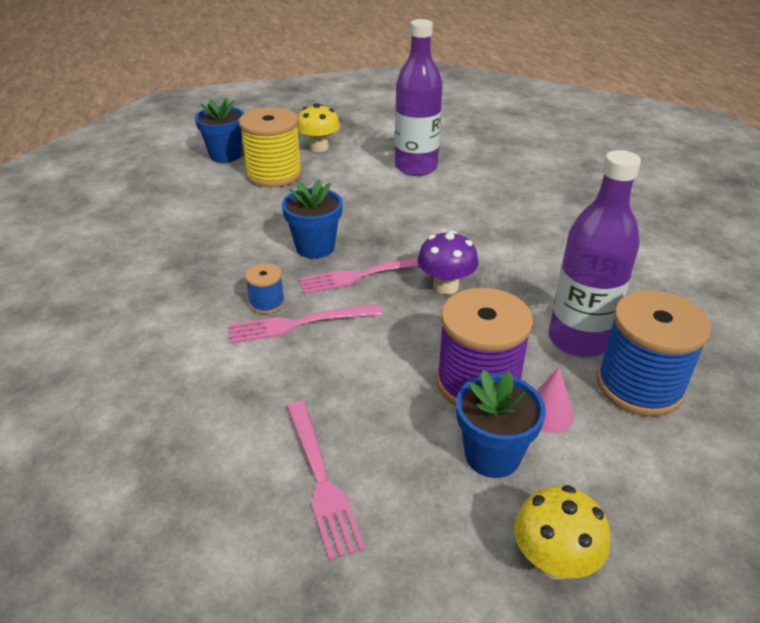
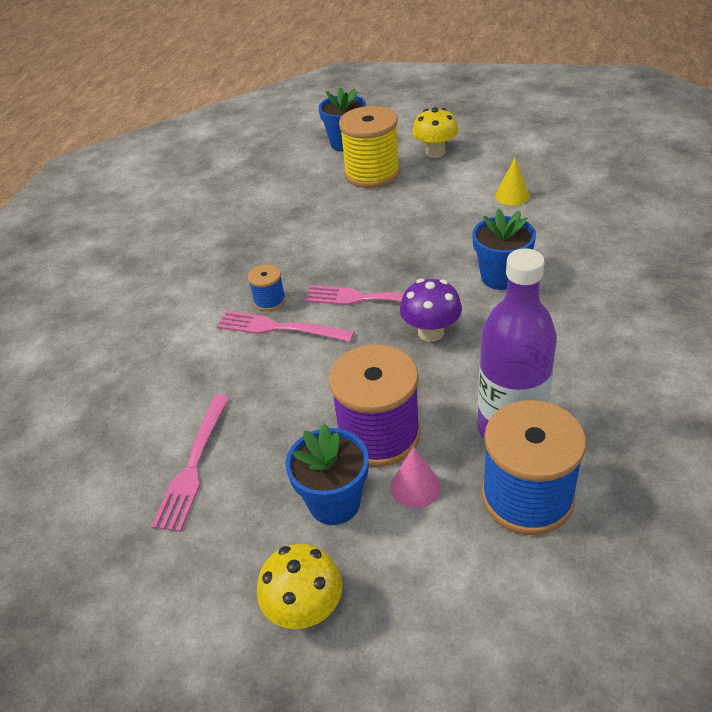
camera: 35 degrees right, 5 degrees up
(315, 247) = (348, 259): blue flower pot -> blue flower pot (501, 277)
(416, 167) = (512, 196): purple bottle -> yellow cone

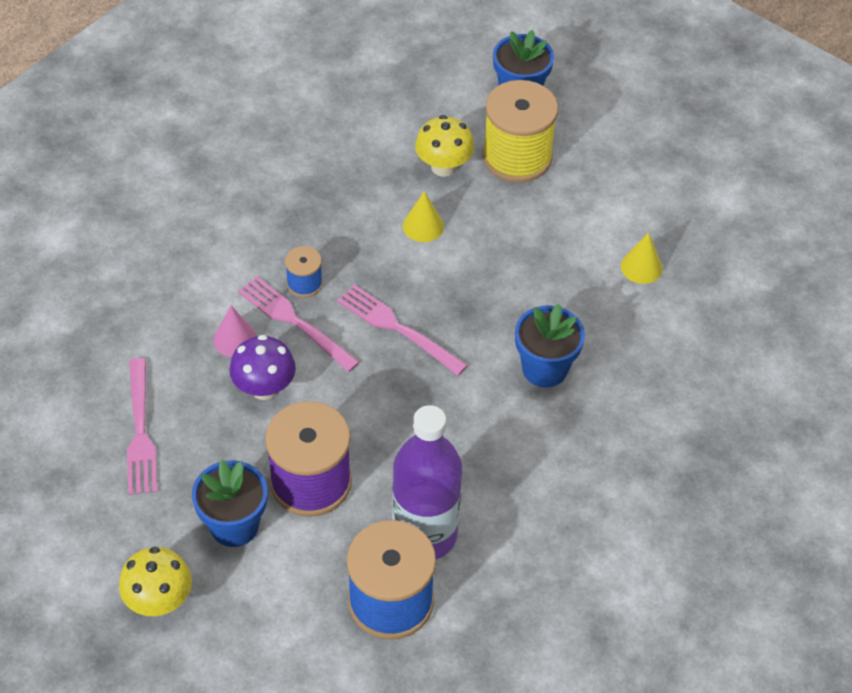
camera: 20 degrees right, 10 degrees up
(193, 466) = (140, 432): pink fork -> pink fork turned 45 degrees counterclockwise
(336, 233) = (423, 226): none -> yellow cone
(415, 487) = (308, 545): pink cone -> pink cone (235, 339)
(431, 332) = (430, 399): purple mushroom -> purple mushroom (264, 388)
(435, 152) = (608, 159): yellow mushroom -> yellow mushroom (443, 167)

